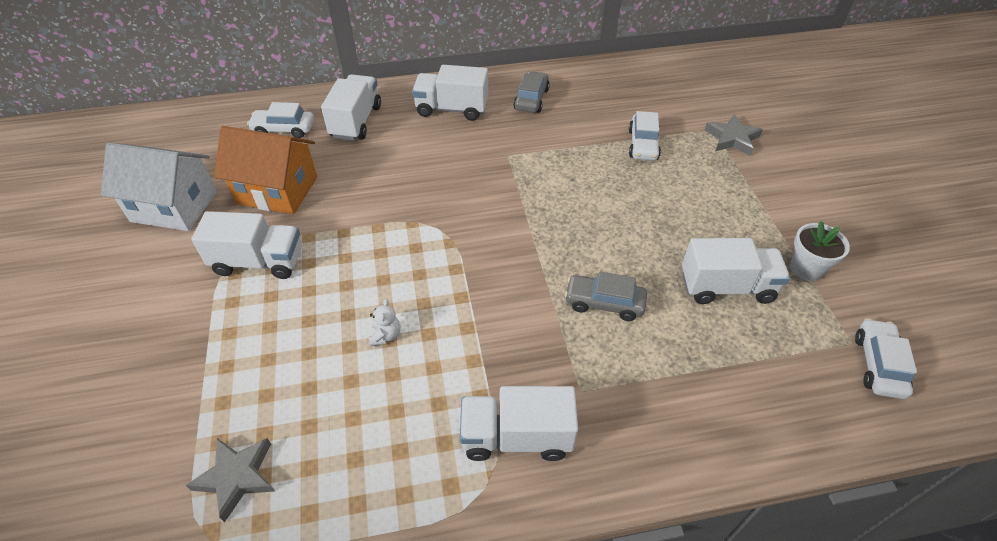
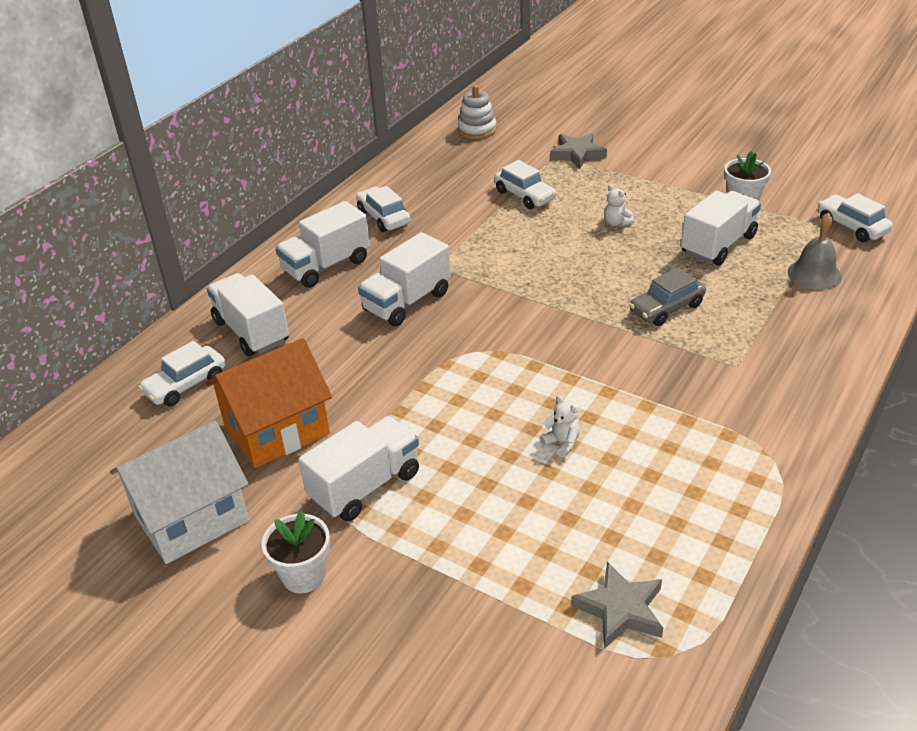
camera: 45 degrees left, 10 degrees down
(159, 285) = (303, 575): none -> white flower pot
(516, 437) = (744, 421): white truck -> white truck (407, 302)
(531, 99) = (383, 217): grey car -> white car
(675, 211) = (616, 223): none -> white teddy bear
(687, 75) = (477, 130): none -> white stacking toy
(769, 376) = (814, 274): none -> grey bell

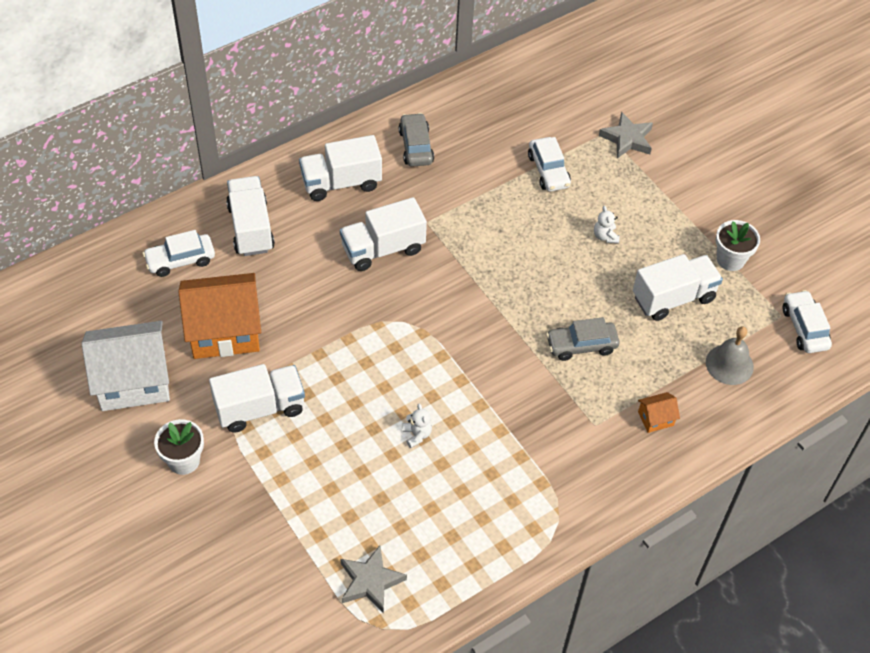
camera: 20 degrees right, 15 degrees up
(383, 217) = (416, 146): white car -> grey car
(477, 130) = (558, 70): white stacking toy -> none
(788, 339) = (655, 419): none -> orange house

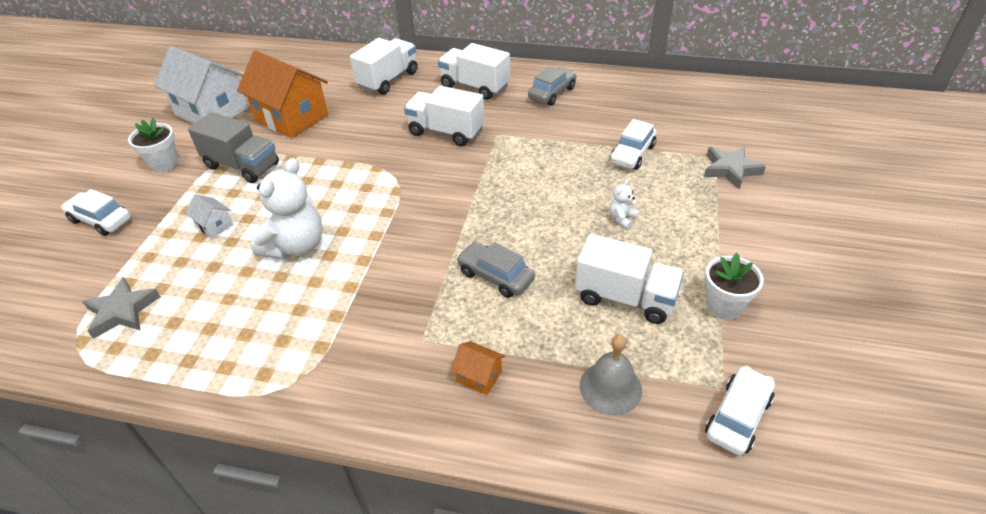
camera: 50 degrees right, 10 degrees down
(180, 260) = (328, 74): white car -> white car (101, 220)
(260, 408) = (242, 166): white truck -> grey truck
(326, 471) = (214, 225): none -> white house
(417, 435) = (296, 246): white teddy bear -> white teddy bear, size x2.26

